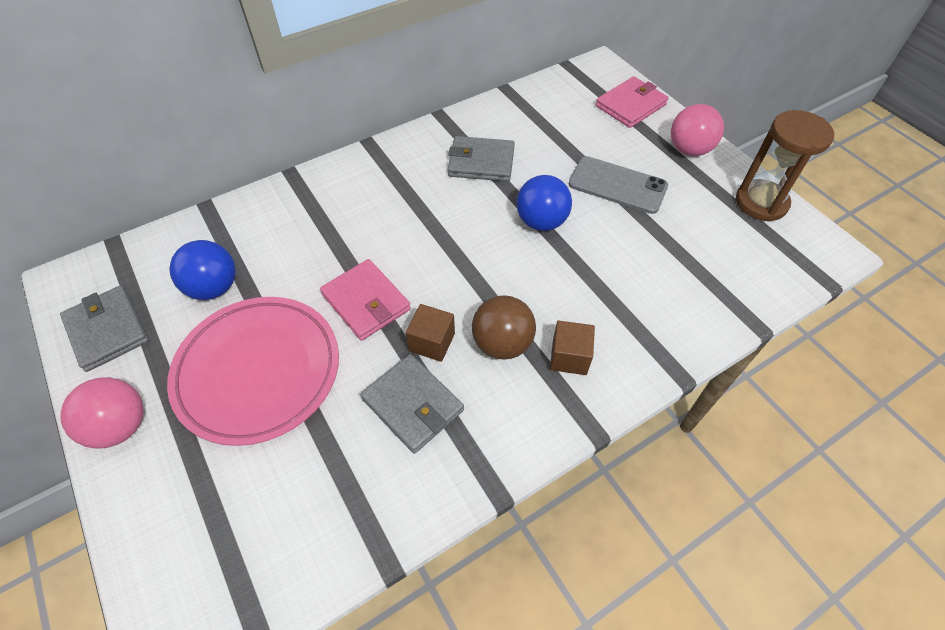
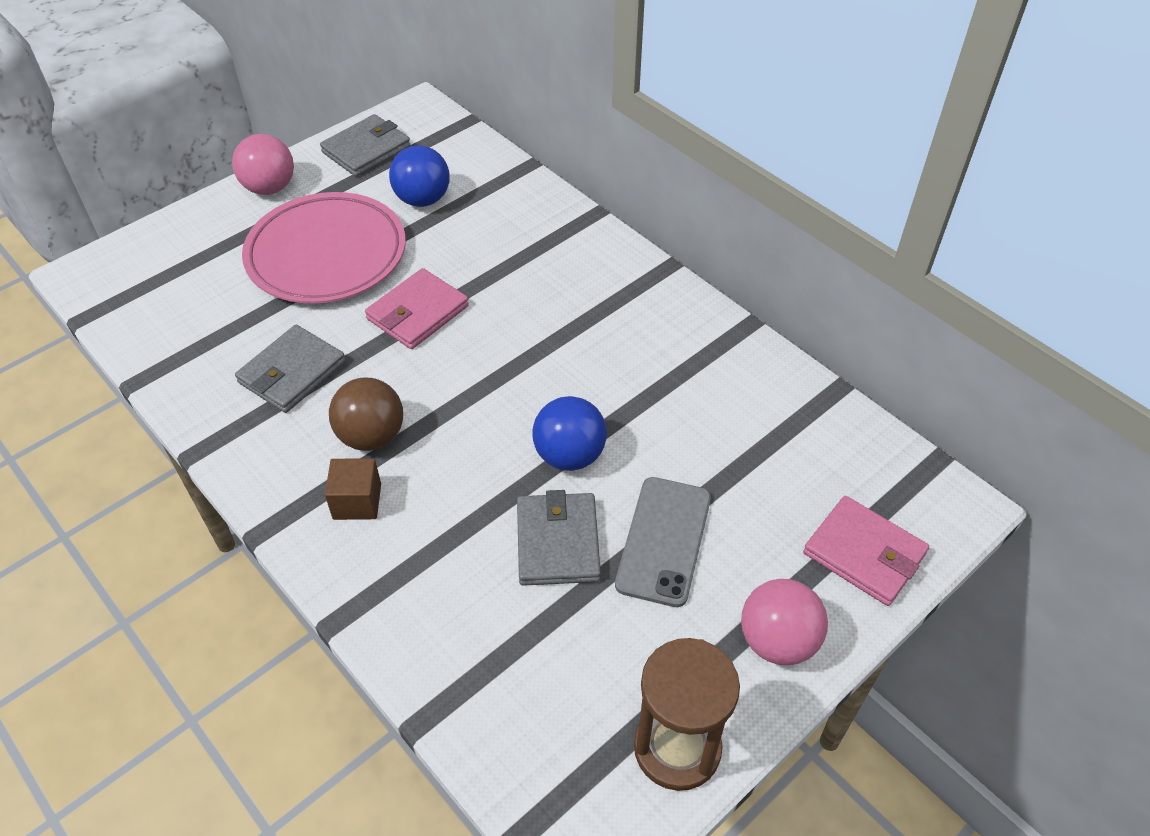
camera: 80 degrees right, 5 degrees down
(432, 342) = (369, 375): brown cube -> none
(481, 162) = (666, 379): grey wallet -> grey wallet (557, 542)

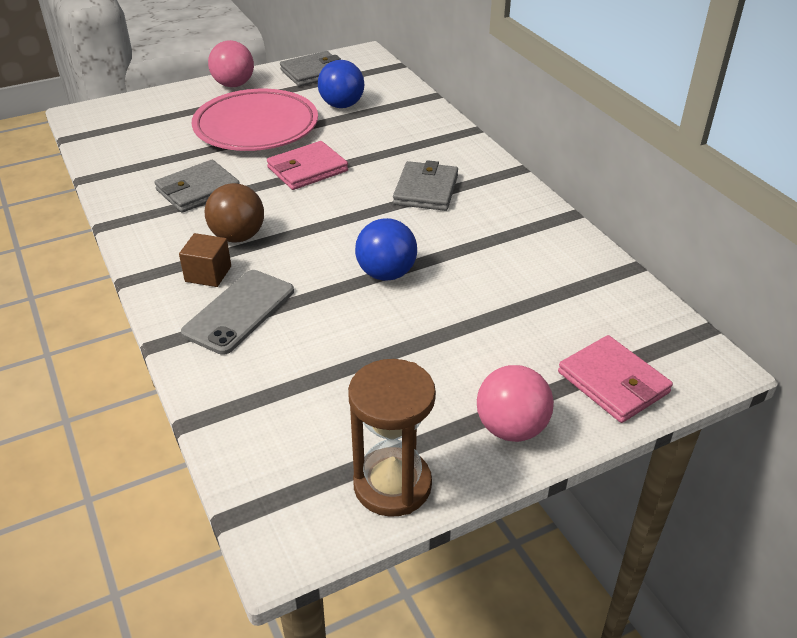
camera: 15 degrees right, 10 degrees down
(557, 542) = (352, 327): grey wallet -> grey wallet (425, 190)
(663, 540) = (440, 342): grey phone -> grey phone (239, 311)

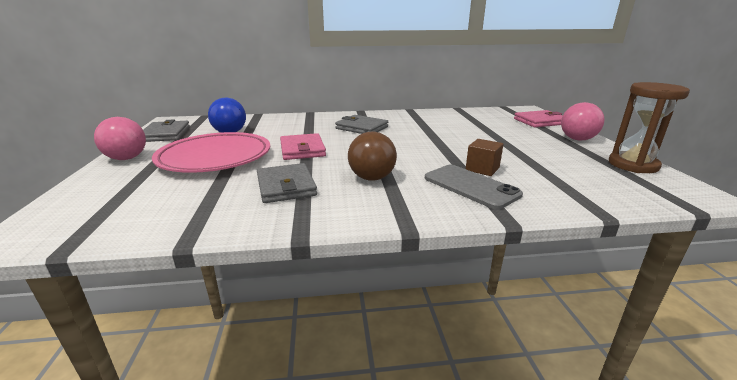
camera: 70 degrees left, 15 degrees down
(208, 274) = (417, 193): brown cube -> brown cube (482, 169)
(386, 274) = (442, 145): blue ball -> none

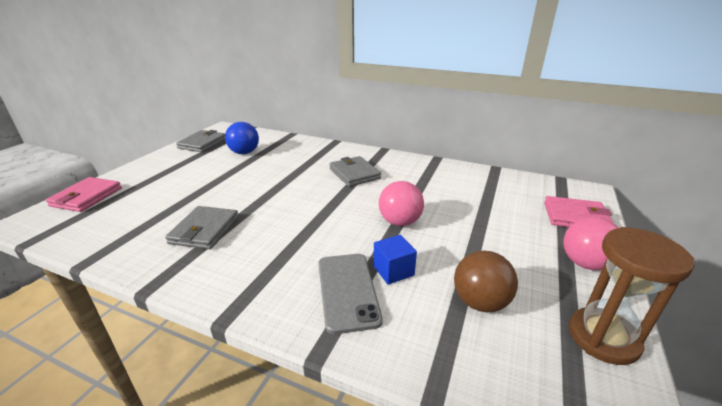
camera: 30 degrees right, 5 degrees up
(127, 158) = (151, 164): pink ball -> pink ball (399, 222)
(215, 158) = (200, 180): pink plate -> none
(302, 150) = (270, 189): pink wallet -> pink wallet (87, 197)
(372, 178) = (277, 244): brown ball -> brown ball (480, 302)
(482, 169) = (393, 270): brown cube -> blue cube

